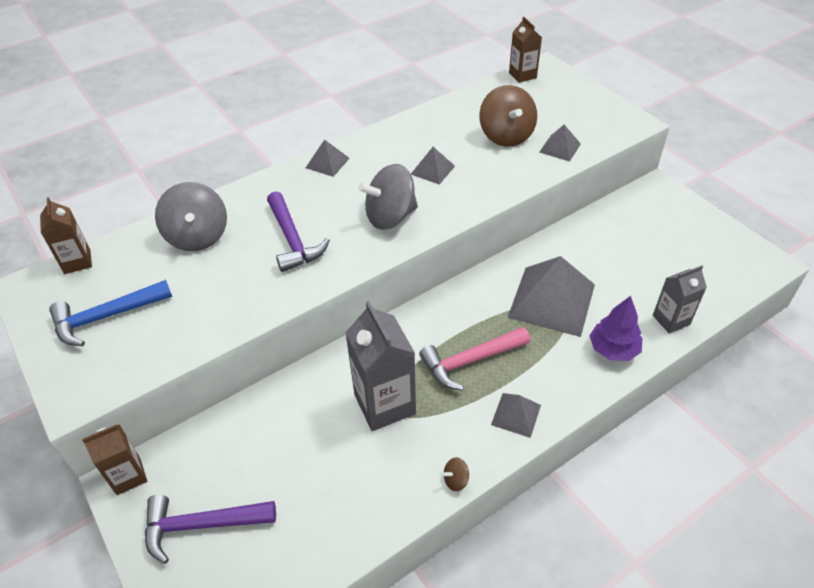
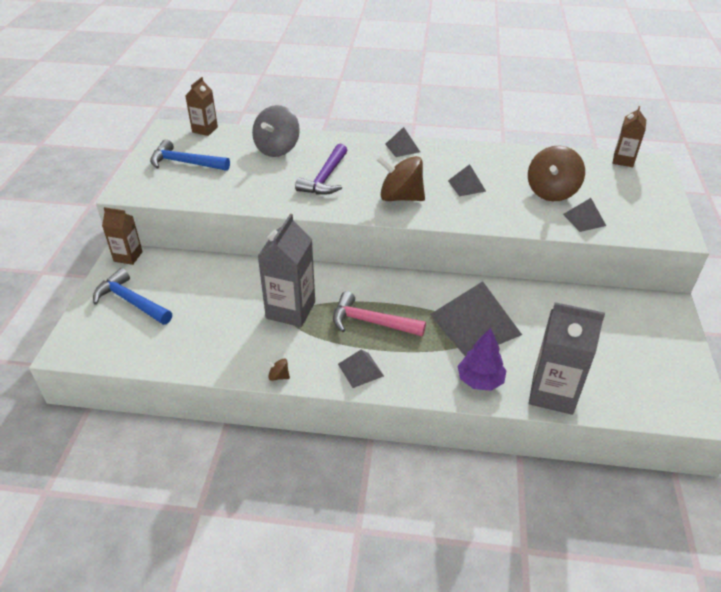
camera: 40 degrees right, 5 degrees down
(202, 525) = (131, 301): purple hammer -> blue hammer
(390, 217) = (400, 197): grey spinning top -> brown spinning top
(671, 320) = (552, 393): grey carton -> grey carton, size x1.67

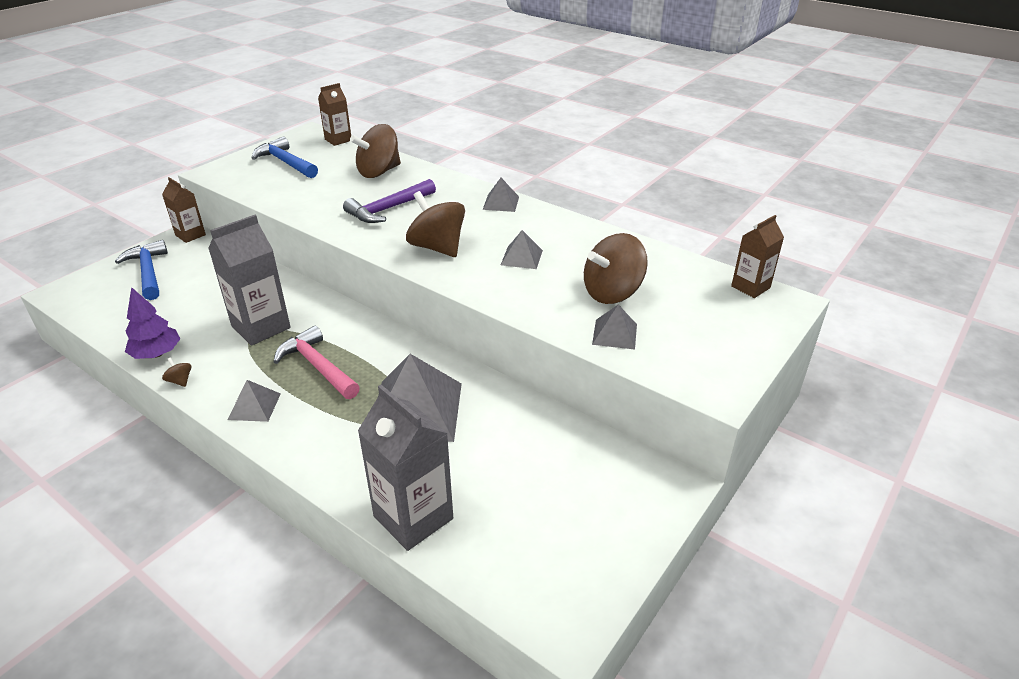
camera: 30 degrees right, 5 degrees down
(277, 149) = (379, 172): grey spinning top -> brown spinning top
(480, 380) = (353, 468): purple tree -> purple tree (157, 354)

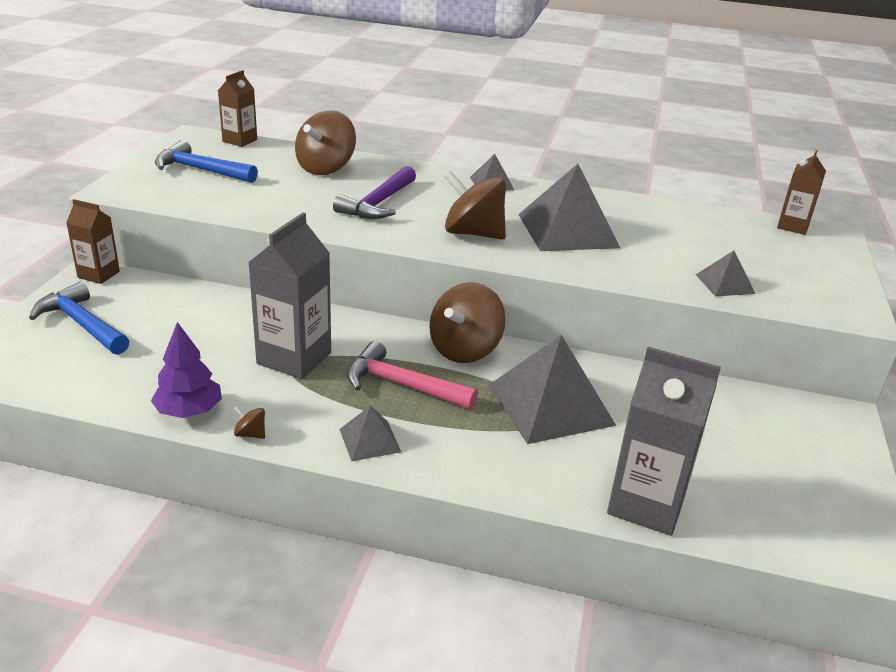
camera: 25 degrees left, 5 degrees down
(521, 257) = (567, 230): grey pyramid -> grey pyramid, size x2.04
(612, 293) = (684, 249): brown spinning top -> brown spinning top (465, 349)

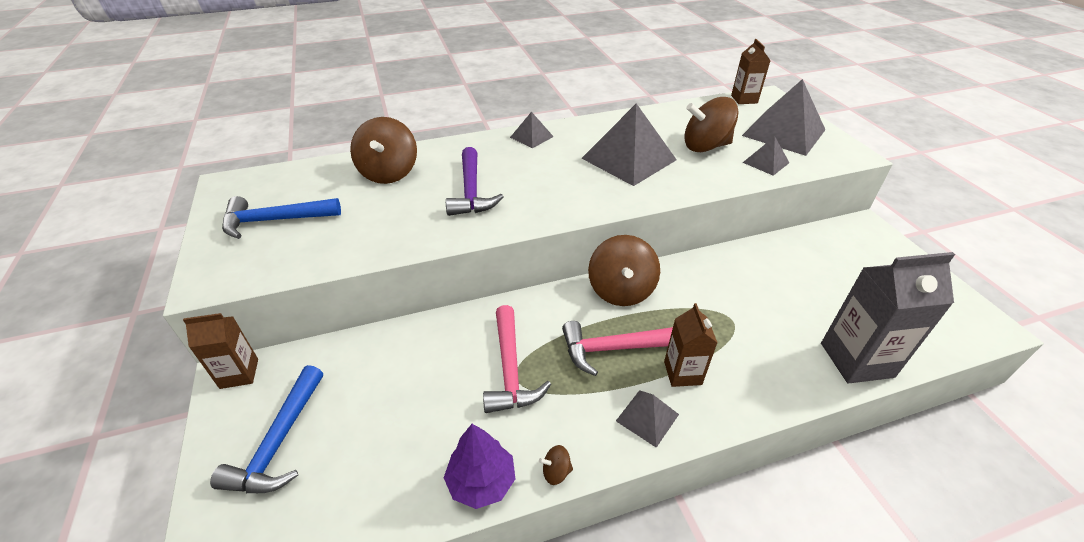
camera: 30 degrees left, 10 degrees up
(82, 324) = (279, 442): blue hammer -> blue hammer turned 90 degrees counterclockwise
(240, 140) = (278, 172): brown carton -> brown carton (682, 373)
(294, 358) = (510, 369): grey carton -> pink hammer
(473, 233) = (572, 190): brown spinning top -> brown spinning top (705, 146)
(550, 405) = (721, 309): grey pyramid -> grey pyramid (784, 132)

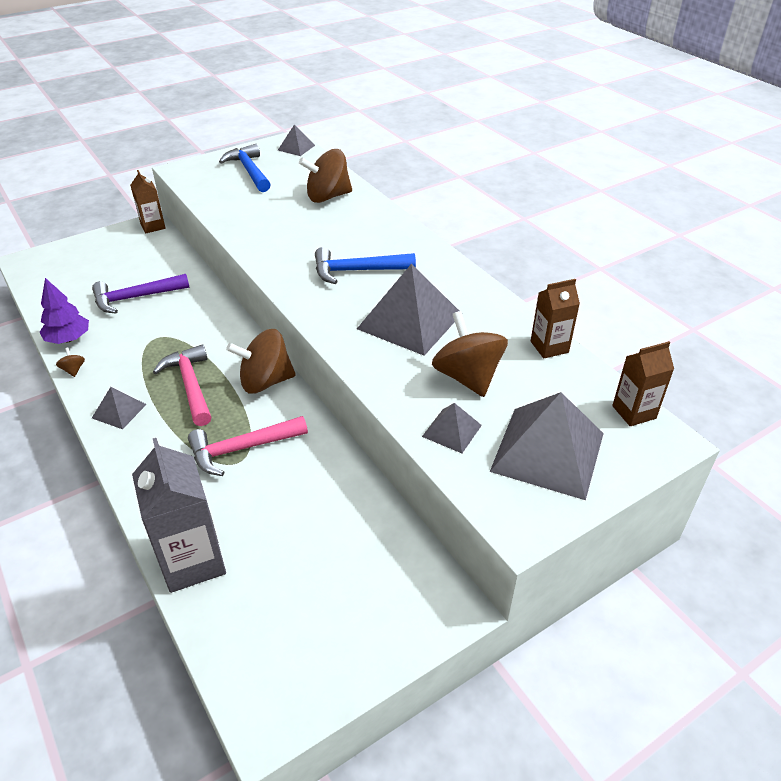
camera: 75 degrees right, 0 degrees up
(279, 442) = (101, 256): blue hammer -> blue hammer (357, 271)
(471, 191) = (313, 239): purple hammer -> purple hammer (136, 297)
(510, 369) = (164, 333): pink hammer -> pink hammer (242, 448)
(531, 137) = (425, 254): grey pyramid -> grey pyramid (296, 147)
(682, 373) = (166, 429): brown carton -> brown carton (549, 347)

